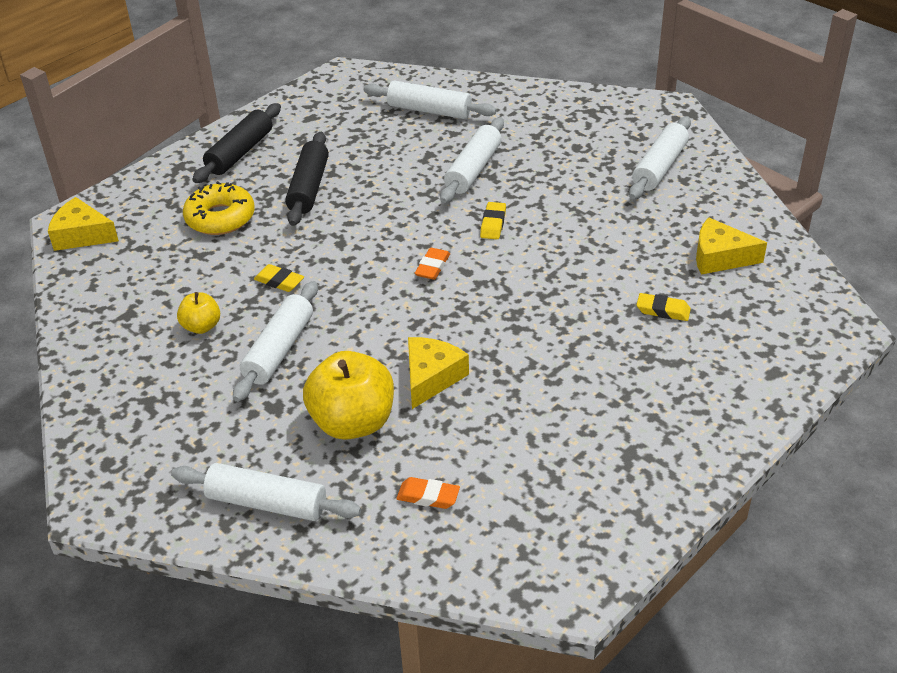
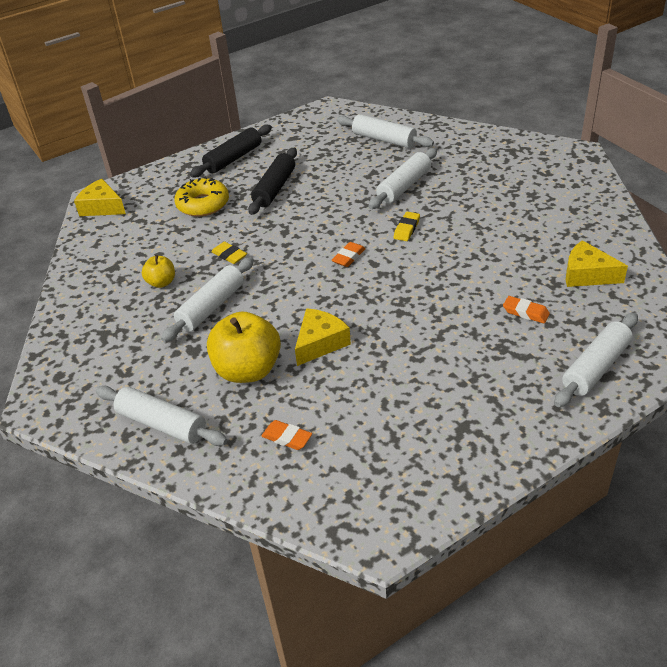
camera: 15 degrees right, 0 degrees up
(659, 167) = (556, 198): white rolling pin -> white rolling pin (596, 367)
(663, 310) = (525, 312): yellow eraser -> orange eraser

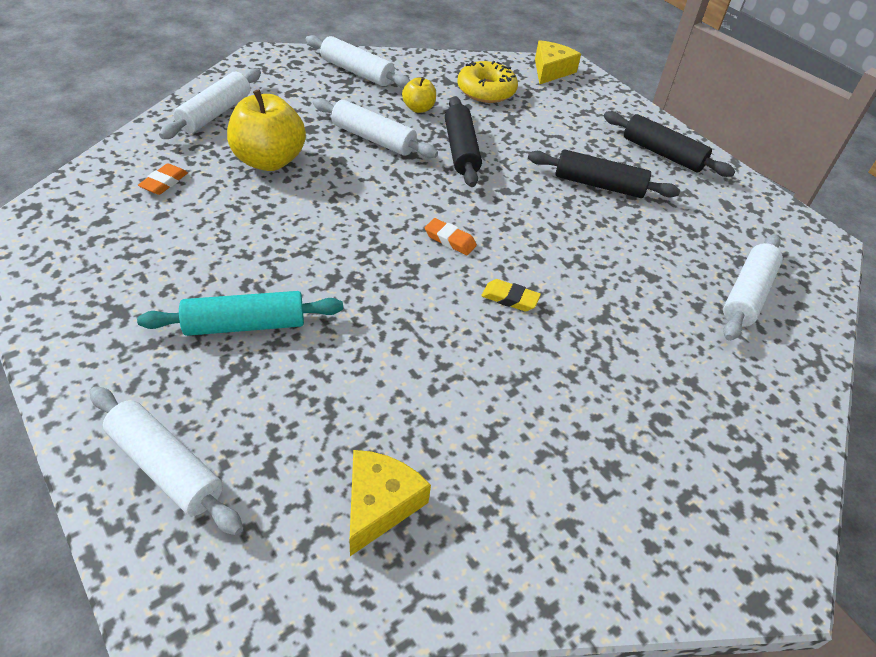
camera: 80 degrees right, 5 degrees up
(203, 204) = (560, 132): yellow donut -> yellow donut (486, 90)
(229, 255) = (460, 150): yellow eraser -> black rolling pin
(320, 343) = (296, 209): yellow cheese -> none
(404, 186) = (618, 305): white rolling pin -> white rolling pin (357, 72)
(461, 351) = (245, 324): none -> turquoise rolling pin
(525, 312) = (304, 404): orange eraser -> none

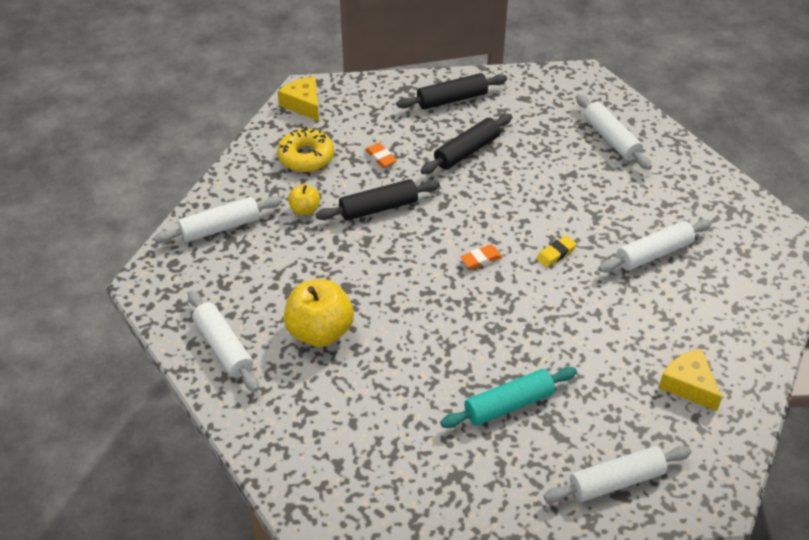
camera: 55 degrees left, 0 degrees up
(164, 183) = (309, 410): orange eraser -> orange eraser (380, 157)
(245, 324) = (508, 404): turquoise rolling pin -> turquoise rolling pin turned 45 degrees clockwise
(373, 139) = (330, 255): white rolling pin -> white rolling pin (654, 254)
(460, 150) = (378, 208): black rolling pin -> black rolling pin turned 45 degrees counterclockwise

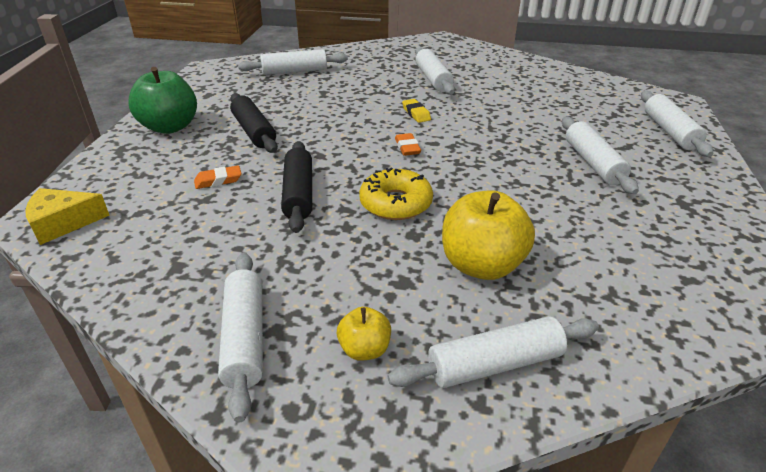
camera: 75 degrees left, 10 degrees down
(305, 209) = (264, 249): yellow apple -> yellow apple (364, 349)
(306, 157) = (166, 234): yellow donut -> yellow donut (395, 203)
(452, 99) = (170, 127): black rolling pin -> green apple
(508, 404) = (593, 163): turquoise rolling pin -> white rolling pin
(688, 385) = (570, 91): yellow cheese -> none

